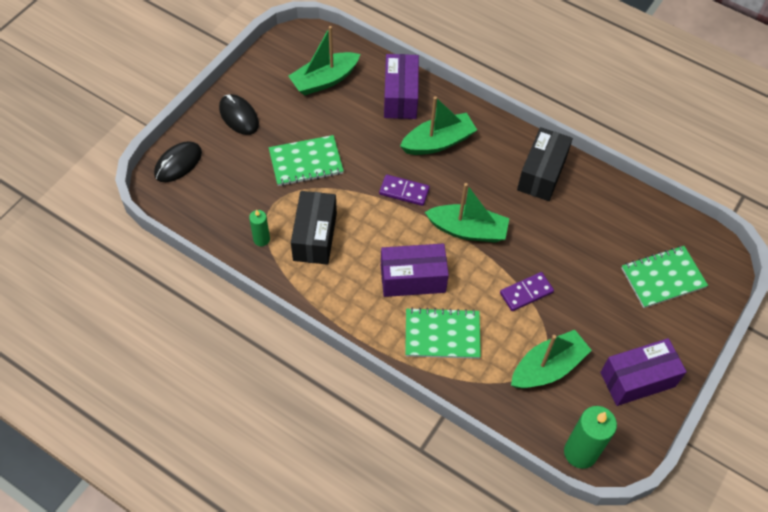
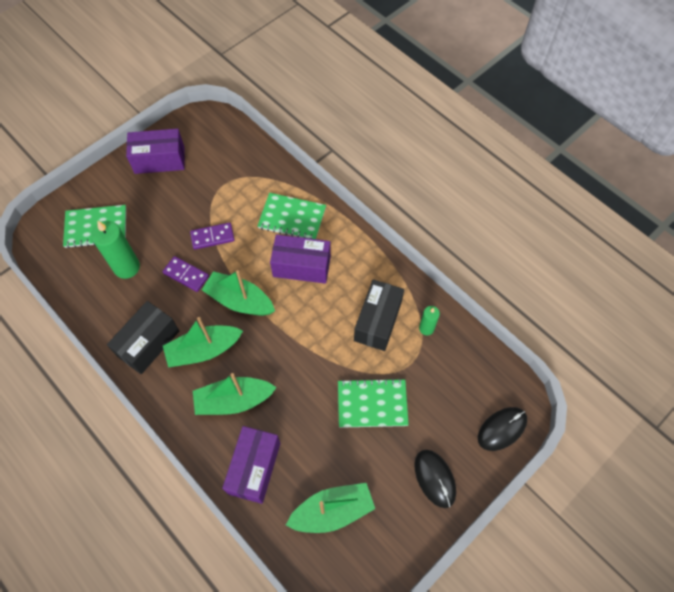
camera: 165 degrees left, 5 degrees up
(404, 191) = (284, 351): purple domino -> purple domino (186, 275)
(547, 367) = (221, 180): green boat -> green boat (204, 350)
(580, 452) = (224, 125): green candle -> green candle (126, 267)

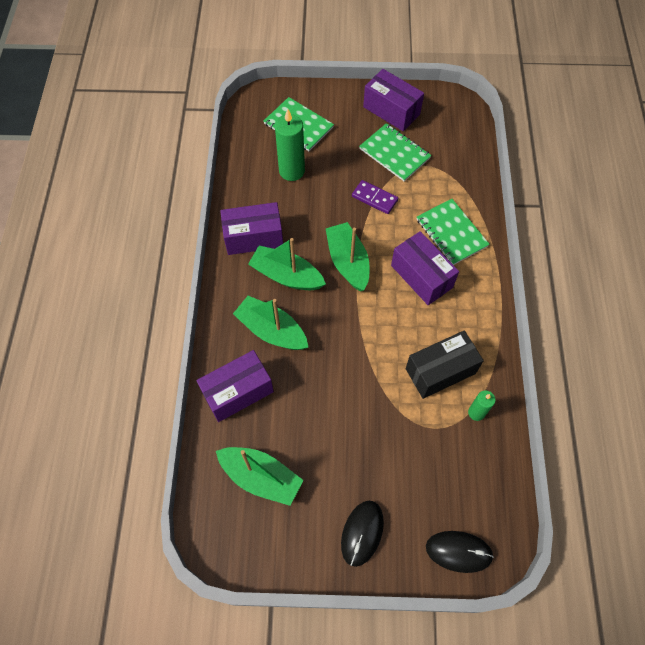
camera: 45 degrees right, 0 degrees up
(148, 343) = (254, 237): black box -> purple box
(186, 275) = (327, 210): purple domino -> none
(372, 404) = (371, 429): green notebook -> green notebook (394, 153)

